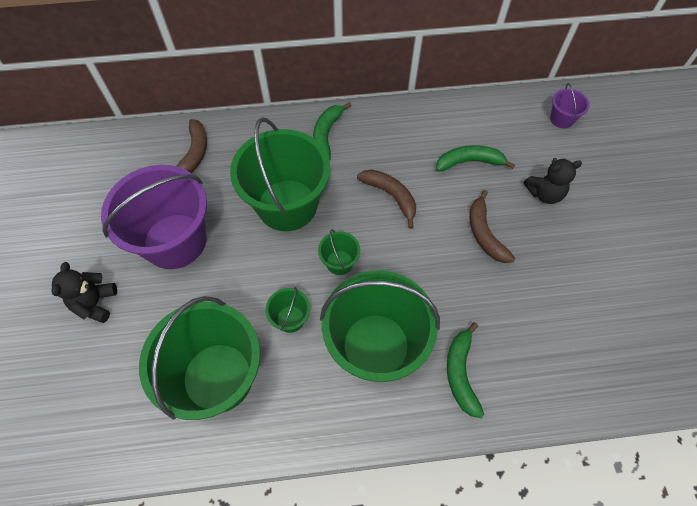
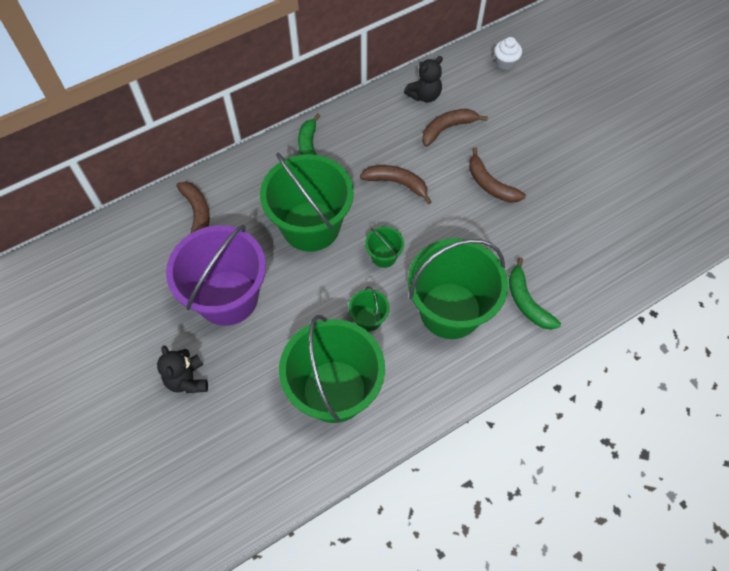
camera: 25 degrees left, 0 degrees up
(469, 162) = (447, 128): green banana -> brown banana
(544, 193) = (521, 132): black teddy bear -> black teddy bear (424, 95)
(561, 119) = (505, 62): purple bucket -> white cupcake

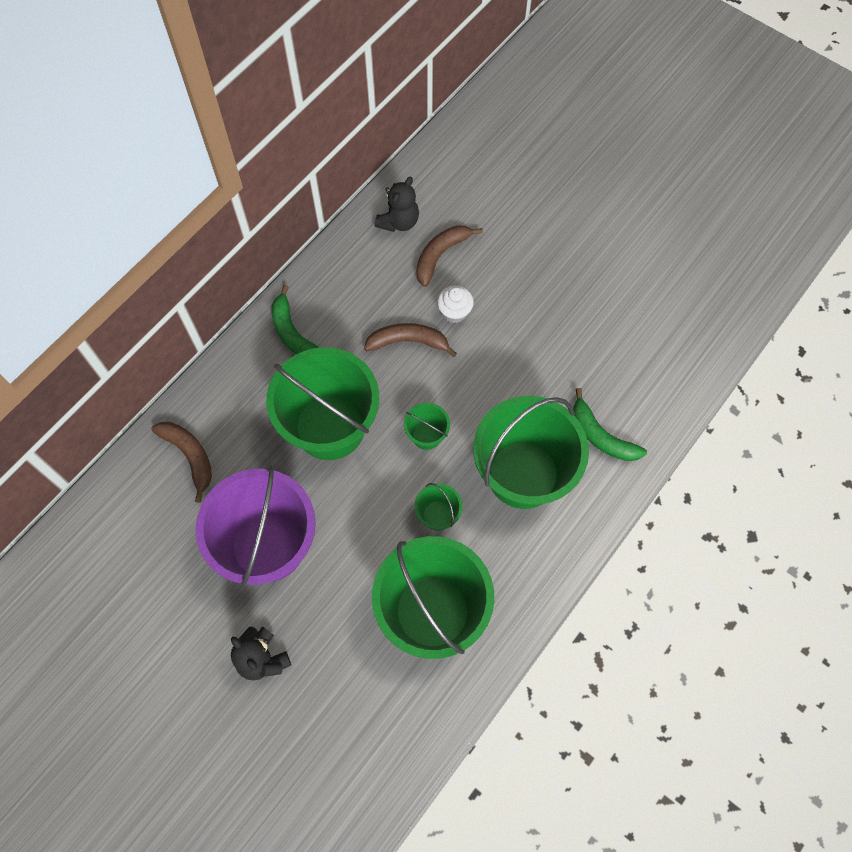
camera: 20 degrees left, 5 degrees up
(490, 184) = (513, 309): brown banana -> none
(505, 62) = (476, 151): white cupcake -> white cupcake (454, 312)

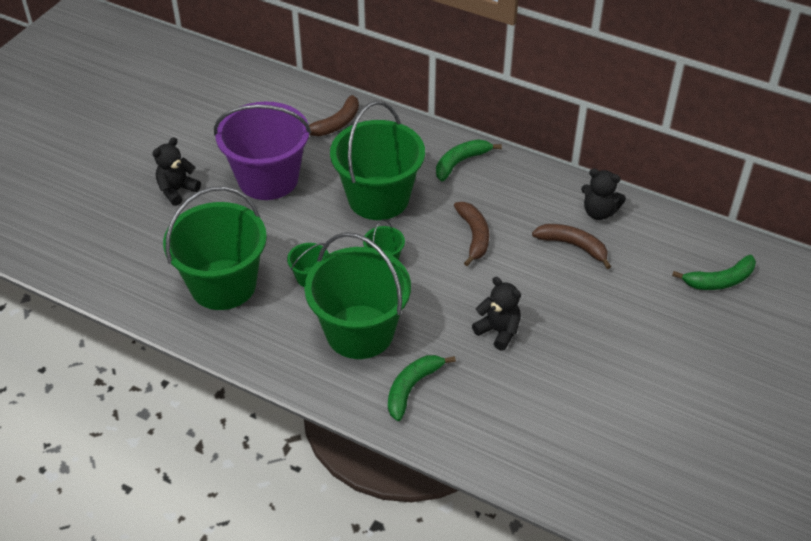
camera: 80 degrees right, 20 degrees down
(454, 312) = (515, 263): white cupcake -> none
(507, 149) = (720, 280): none -> green banana
(541, 345) = (498, 331): none -> black teddy bear

